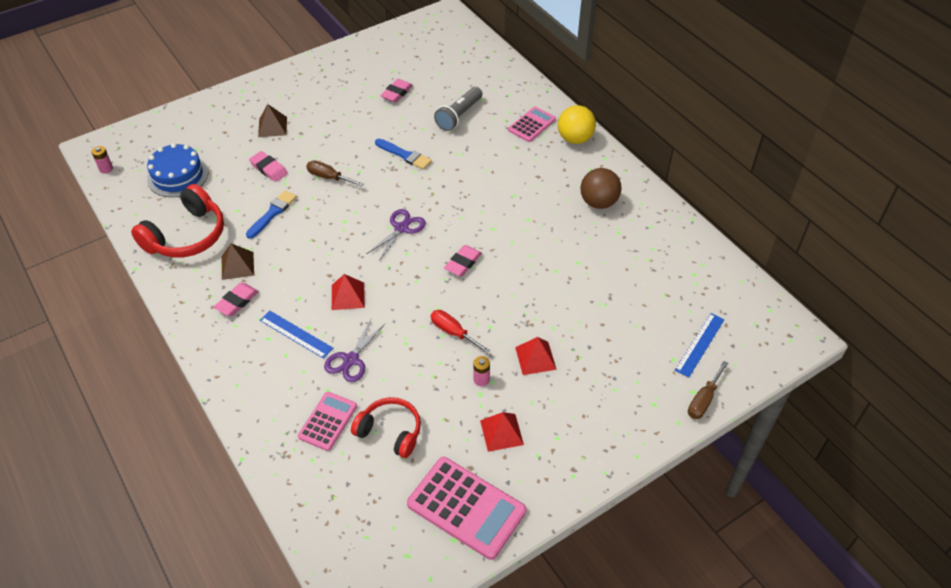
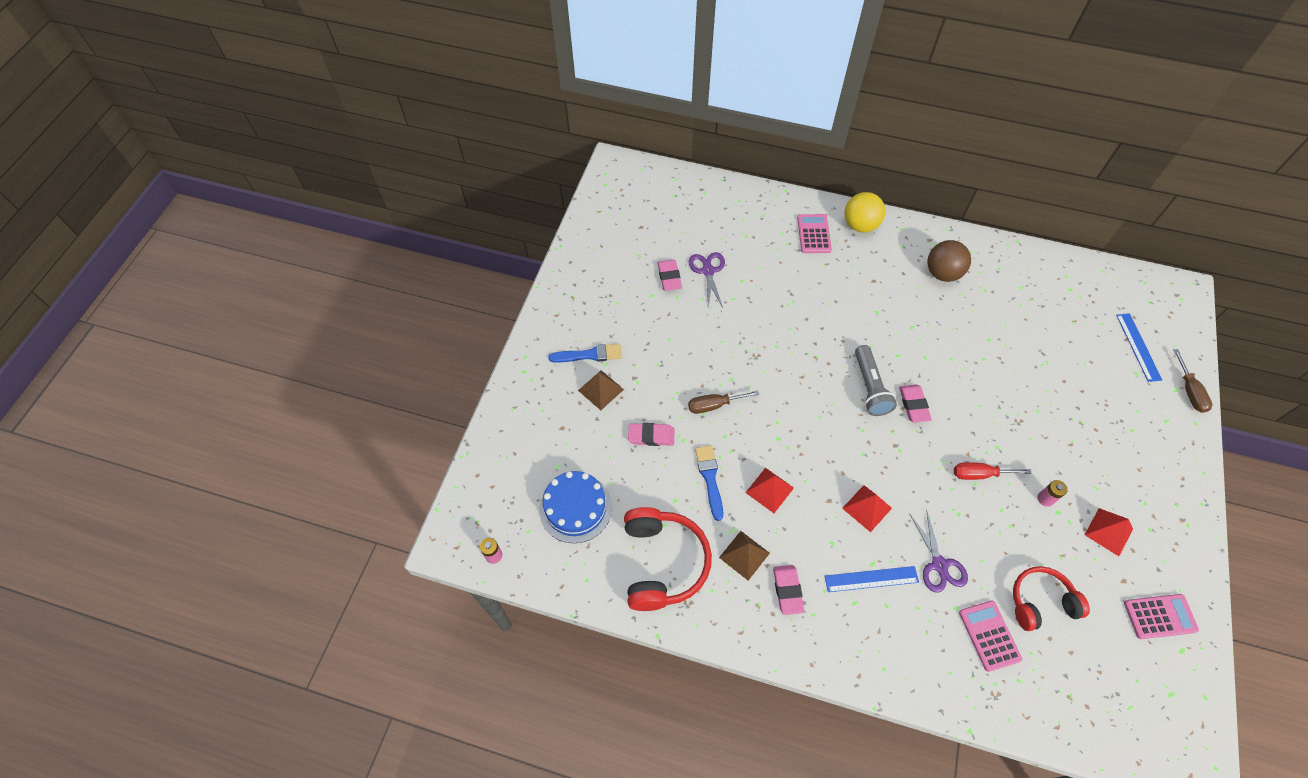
camera: 40 degrees left, 10 degrees up
(401, 228) = (831, 409): purple scissors -> purple scissors (708, 271)
(404, 155) = (750, 336): blue brush -> blue brush (589, 355)
(459, 116) = (747, 264): grey flashlight -> grey flashlight (870, 387)
(466, 508) = (1159, 616): pink calculator -> pink calculator, size x0.60
(535, 358) = (1057, 448): red pyramid -> red pyramid (769, 490)

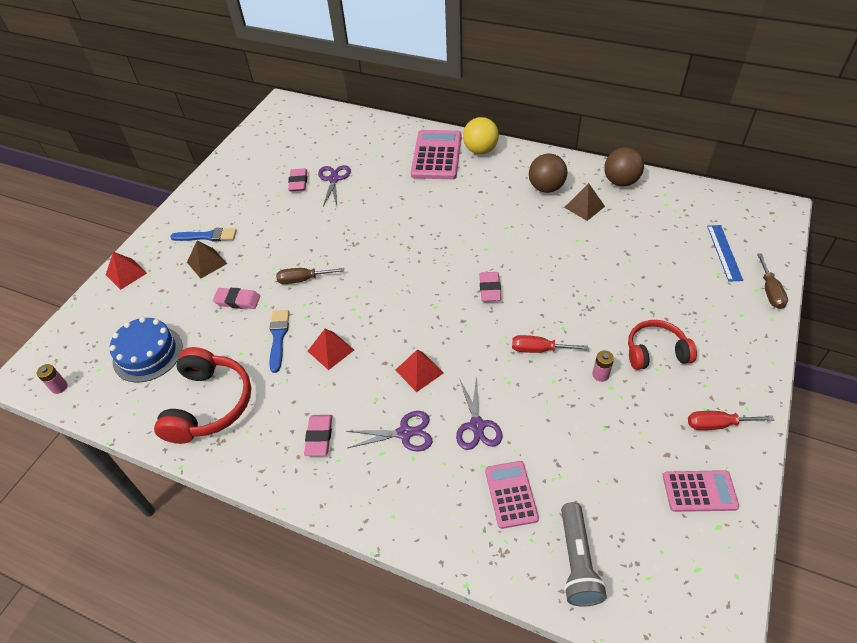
camera: 10 degrees right, 10 degrees down
(744, 555) = (288, 403): brown pyramid -> brown pyramid (584, 206)
(814, 234) = (436, 155): pink calculator -> pink calculator, size x1.68
(870, 387) = (452, 273): grey flashlight -> grey flashlight (577, 561)
(871, 579) = (405, 433): blue ruler -> purple scissors
(1018, 262) = (620, 182): none -> brown ball
(1040, 602) = (573, 467): red headphones -> red headphones (656, 352)
(1108, 532) = (660, 408): red pyramid -> red pyramid (126, 274)
(1164, 545) = (717, 424): none -> red screwdriver

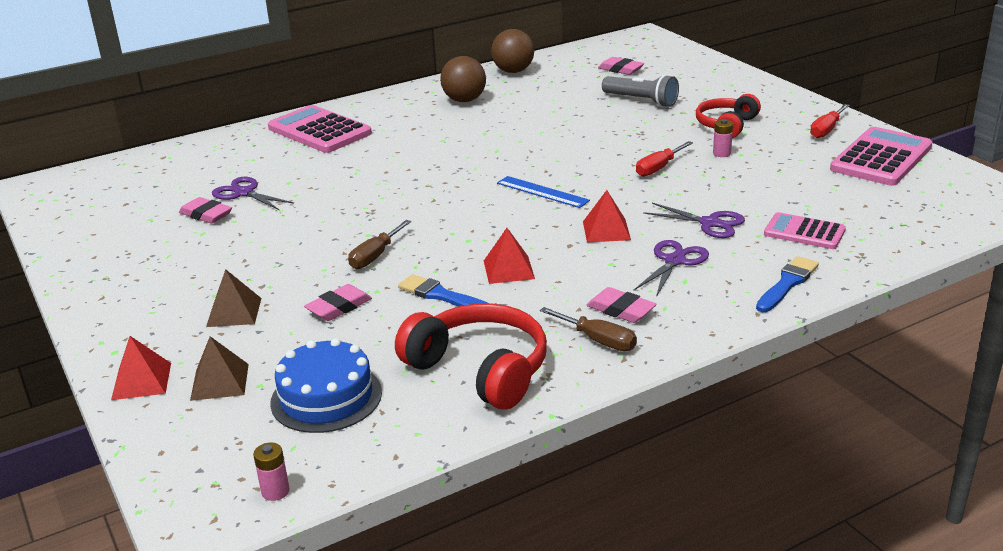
camera: 55 degrees left, 20 degrees down
(207, 236) = (185, 299): blue brush -> blue brush (787, 283)
(480, 150) = (355, 110): yellow ball -> none
(490, 289) = (551, 165): pink eraser -> pink eraser (620, 69)
(577, 561) = (900, 226): grey flashlight -> grey flashlight (641, 101)
(584, 206) = (517, 94): brown pyramid -> brown pyramid (219, 382)
(699, 491) = (881, 158): pink calculator -> pink calculator, size x1.68
(724, 252) = (659, 66): blue ruler -> blue ruler (542, 192)
(770, 291) = (722, 67): brown screwdriver -> brown screwdriver (598, 340)

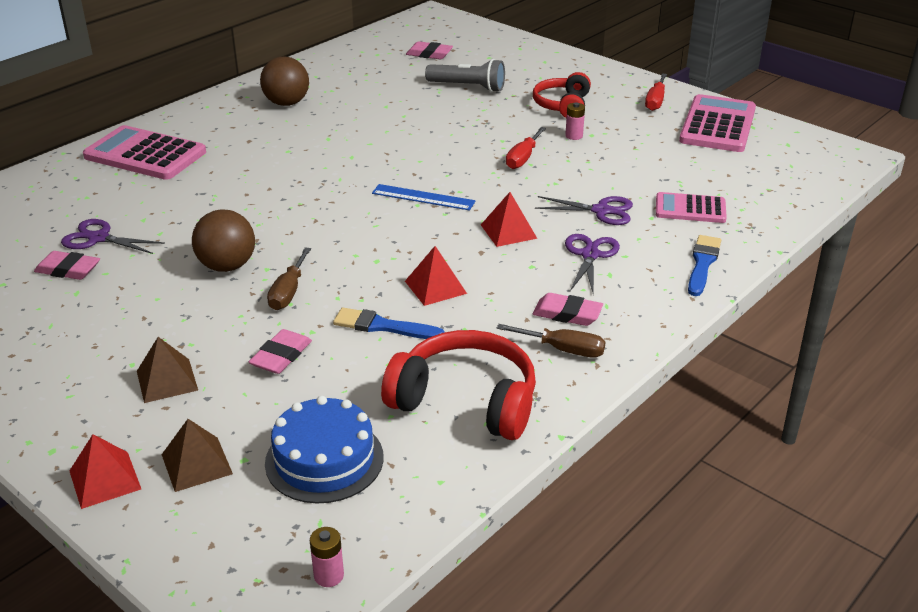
camera: 20 degrees left, 5 degrees up
(513, 71) = (320, 65): brown ball -> brown ball (227, 266)

